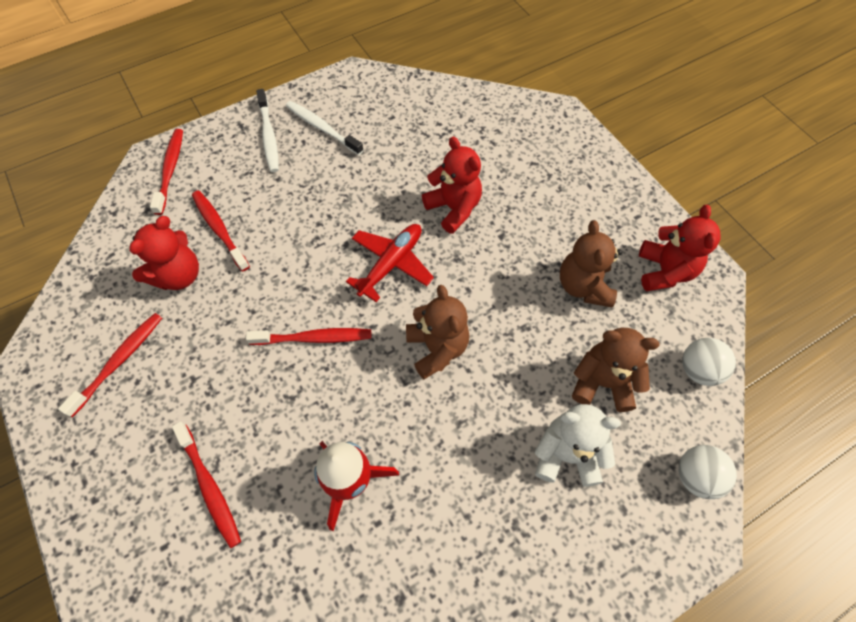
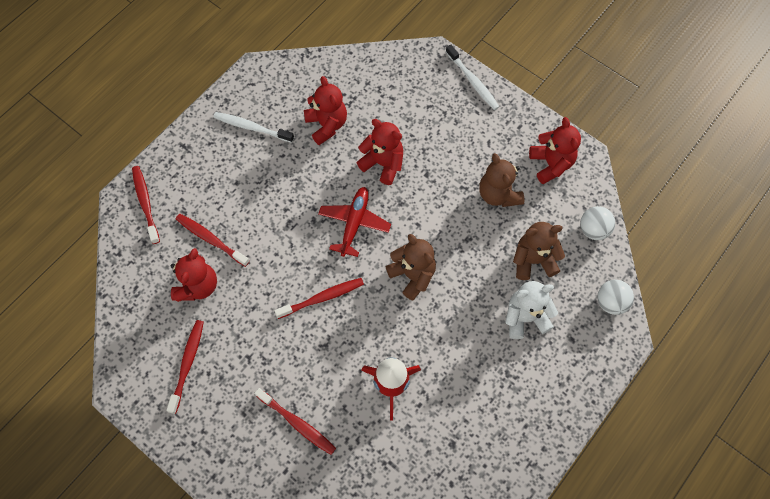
camera: 20 degrees left, 5 degrees up
(269, 136) = (211, 148): white toothbrush -> white toothbrush (473, 81)
(406, 149) = (327, 125): none -> red teddy bear

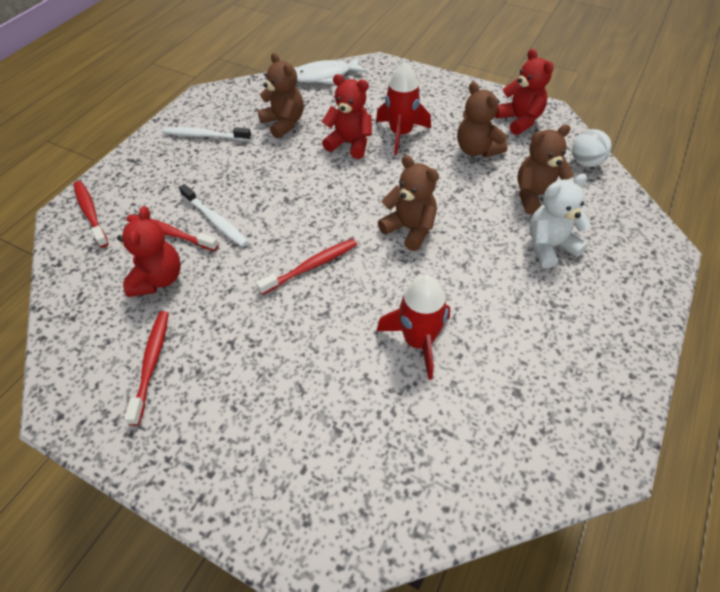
camera: 10 degrees left, 15 degrees down
(297, 423) = (308, 406): red toothbrush -> none
(327, 125) = (284, 123): red teddy bear -> brown teddy bear
(354, 223) = (332, 195): red plane -> none
(378, 65) = (325, 76): none -> white fish
(433, 160) = (400, 134): none -> red rocket
(473, 81) = (420, 75): white toothbrush -> white toothbrush (215, 220)
(610, 302) = (634, 218): white ball -> none

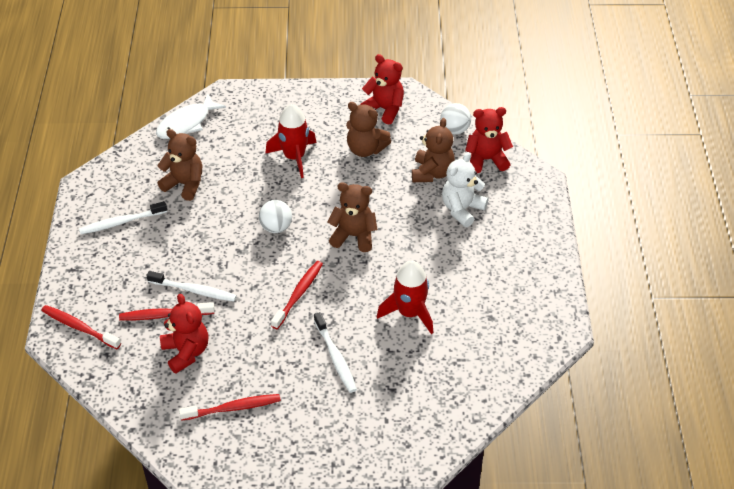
camera: 30 degrees left, 5 degrees down
(151, 363) = (233, 408): red toothbrush -> red toothbrush turned 105 degrees clockwise
(300, 356) = (335, 357): none -> white toothbrush
(337, 191) = (276, 227): none -> white ball
(350, 144) = (257, 182): red teddy bear -> red teddy bear (486, 160)
(535, 196) = (432, 173): brown teddy bear -> brown teddy bear turned 150 degrees clockwise

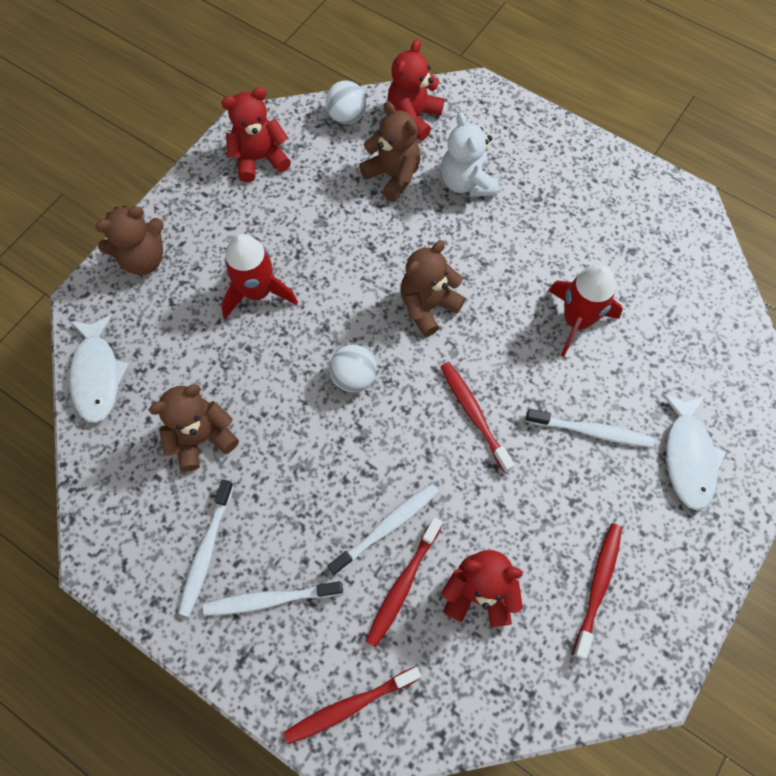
camera: 55 degrees left, 20 degrees up
(114, 263) = (270, 599): none -> white toothbrush
(359, 416) = (688, 456): none -> white fish
(365, 149) = (305, 214): brown teddy bear -> brown teddy bear (143, 259)

